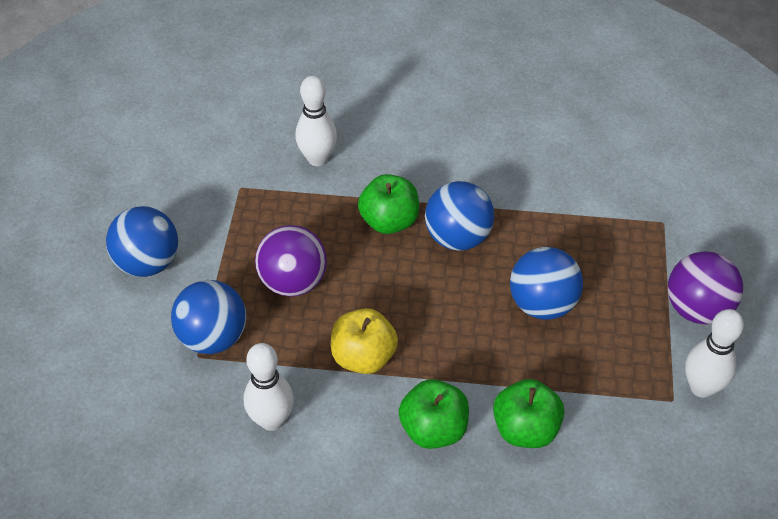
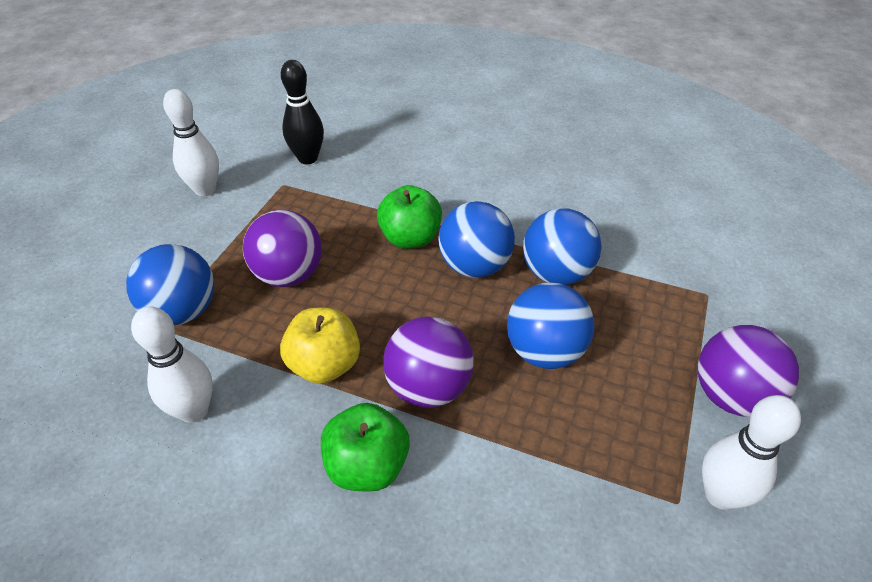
camera: 15 degrees right, 5 degrees down
(148, 263) = (163, 231): blue ball -> blue ball (556, 273)
(251, 152) = (308, 158): none -> black bowling pin
(317, 159) = (366, 174): white bowling pin -> white bowling pin (205, 190)
(457, 356) = (428, 387): none -> purple ball
(525, 429) = (478, 494): green apple -> none

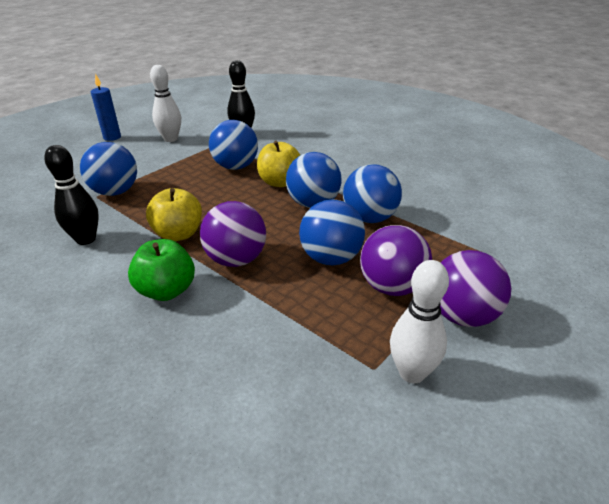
camera: 20 degrees right, 10 degrees down
(108, 205) = (112, 137): none -> blue candle
(194, 411) = (86, 239): white bowling pin -> black bowling pin
(289, 275) = (189, 186): purple ball -> purple ball (392, 287)
(333, 223) = (235, 167): none -> blue ball
(410, 238) = (280, 182): green apple -> yellow apple

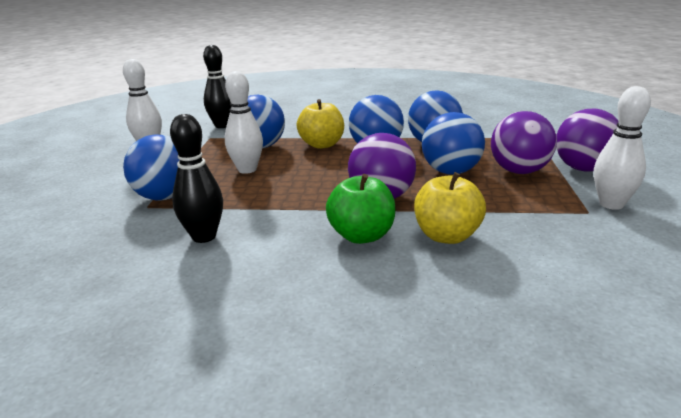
camera: 35 degrees left, 10 degrees down
(112, 137) = (70, 163): blue candle -> none
(178, 234) = (296, 201): yellow apple -> yellow apple (447, 236)
(194, 187) = (247, 170): none -> white bowling pin

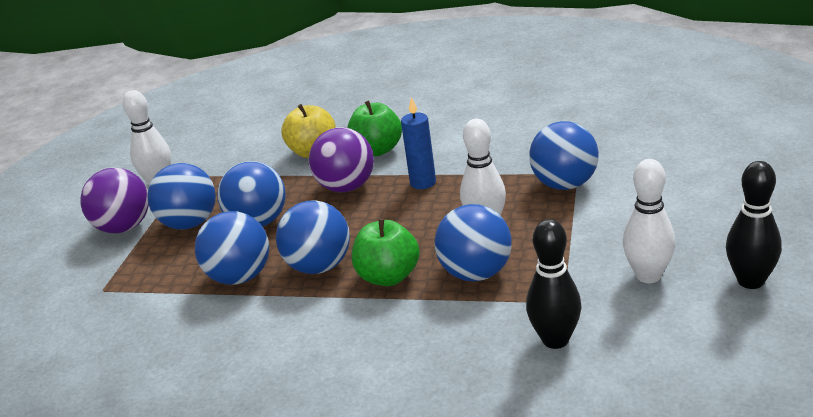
camera: 170 degrees left, 5 degrees up
(204, 237) = (505, 145): black bowling pin -> black bowling pin (750, 281)
(301, 200) = (423, 183): none -> blue candle
(322, 145) = (388, 277): yellow apple -> green apple
(519, 171) = (190, 223): purple ball -> blue ball

